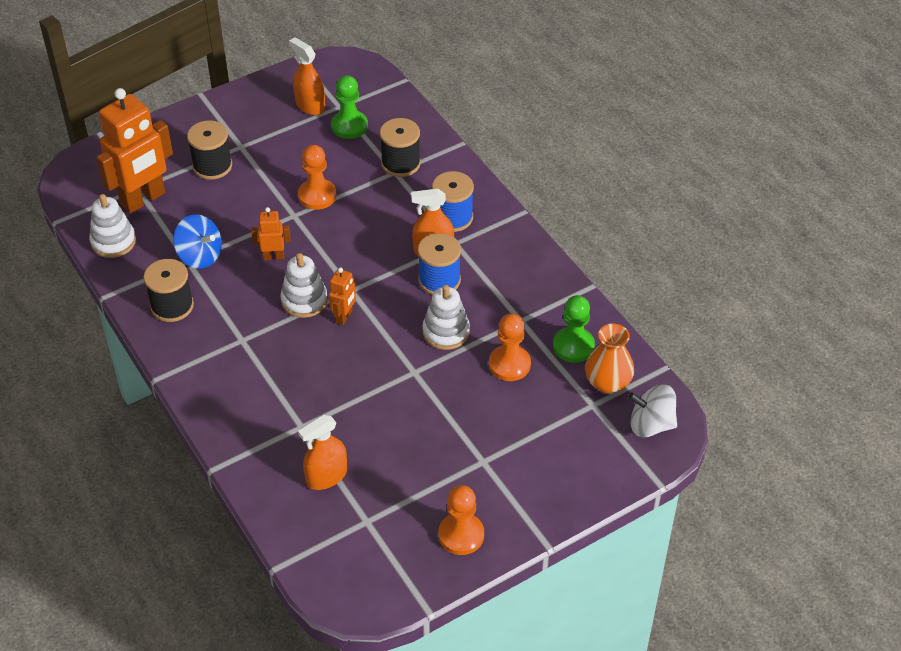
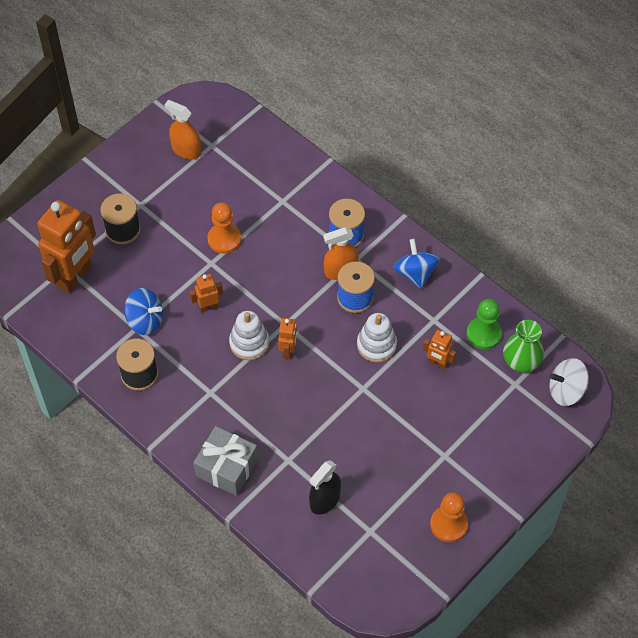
camera: 15 degrees left, 10 degrees up
(113, 241) = (65, 324): white stacking toy -> none
(229, 419) = (227, 467): none -> grey gift
(326, 476) = (325, 500): orange spray bottle -> black spray bottle
(349, 126) = (227, 163): green pawn -> none
(400, 163) = (284, 191): black spool -> none
(509, 364) = (438, 363): orange pawn -> orange robot
(516, 270) = (415, 273): none -> blue spinning top
(607, 383) = (521, 361): orange vase -> green vase

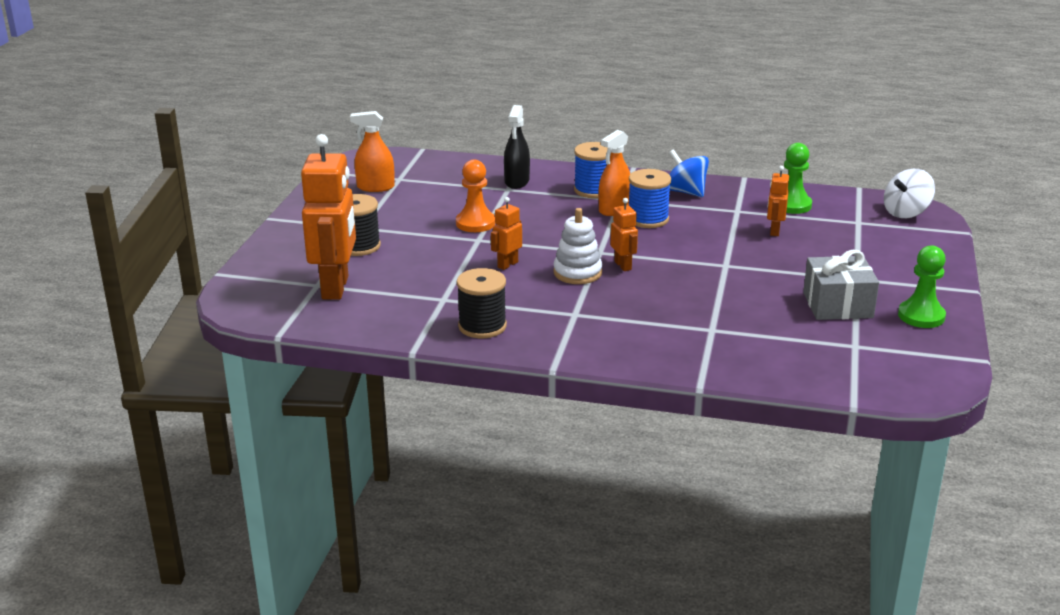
camera: 30 degrees left, 30 degrees down
(145, 321) = (448, 292): blue spinning top -> none
(227, 467) = (654, 355): grey gift -> grey gift (837, 305)
(325, 500) = (783, 342): black spray bottle -> black spray bottle (517, 181)
(376, 345) = (704, 238): white stacking toy -> none
(438, 363) = (774, 231): orange robot -> orange robot turned 105 degrees clockwise
(448, 524) = (921, 316): orange pawn -> green pawn
(521, 361) = (845, 209): green vase -> none

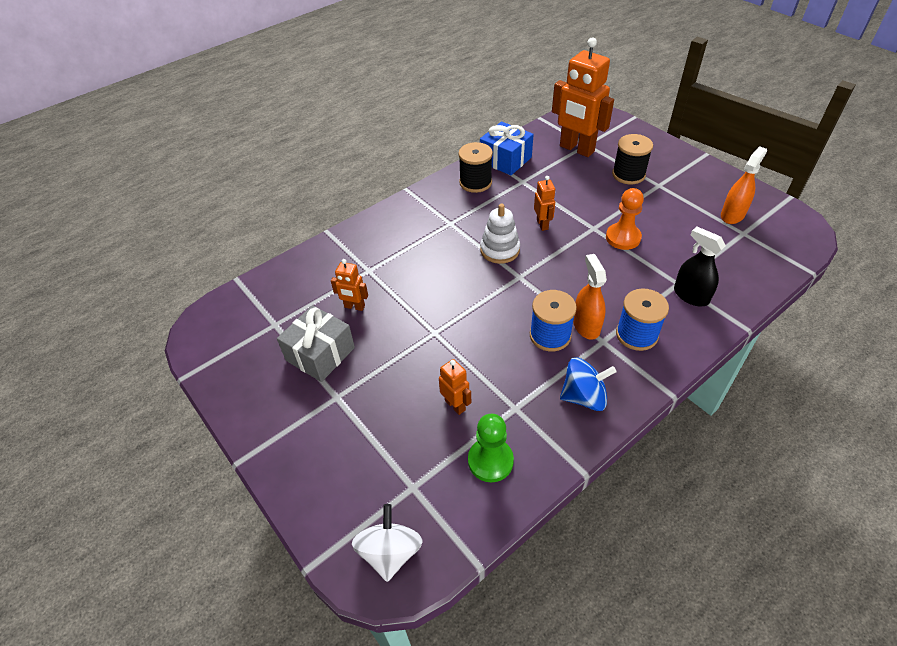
camera: 130 degrees right, 20 degrees up
(411, 324) = (505, 160): none -> blue gift
(623, 266) = (488, 277): orange robot -> orange robot (354, 307)
(921, 316) = (255, 391): green pawn -> none

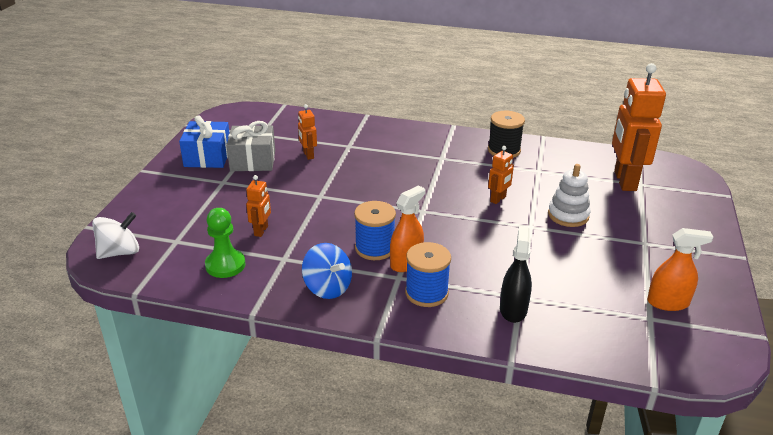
camera: 50 degrees right, 15 degrees down
(500, 250) = (440, 190): white stacking toy -> white stacking toy (568, 215)
(505, 160) = (553, 153): blue gift -> blue gift (208, 157)
(623, 237) = (539, 246): orange pawn -> none
(628, 174) = (633, 220): black spool -> none

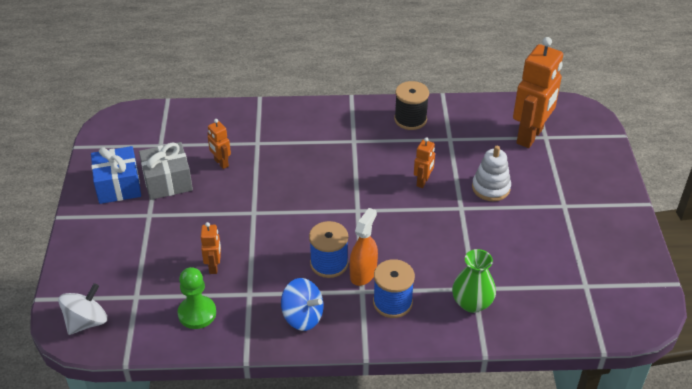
camera: 15 degrees left, 10 degrees up
(513, 309) = (472, 303): black spray bottle -> green vase
(624, 181) = (530, 136): orange robot -> orange robot turned 135 degrees counterclockwise
(668, 302) = (596, 266): orange spray bottle -> none

